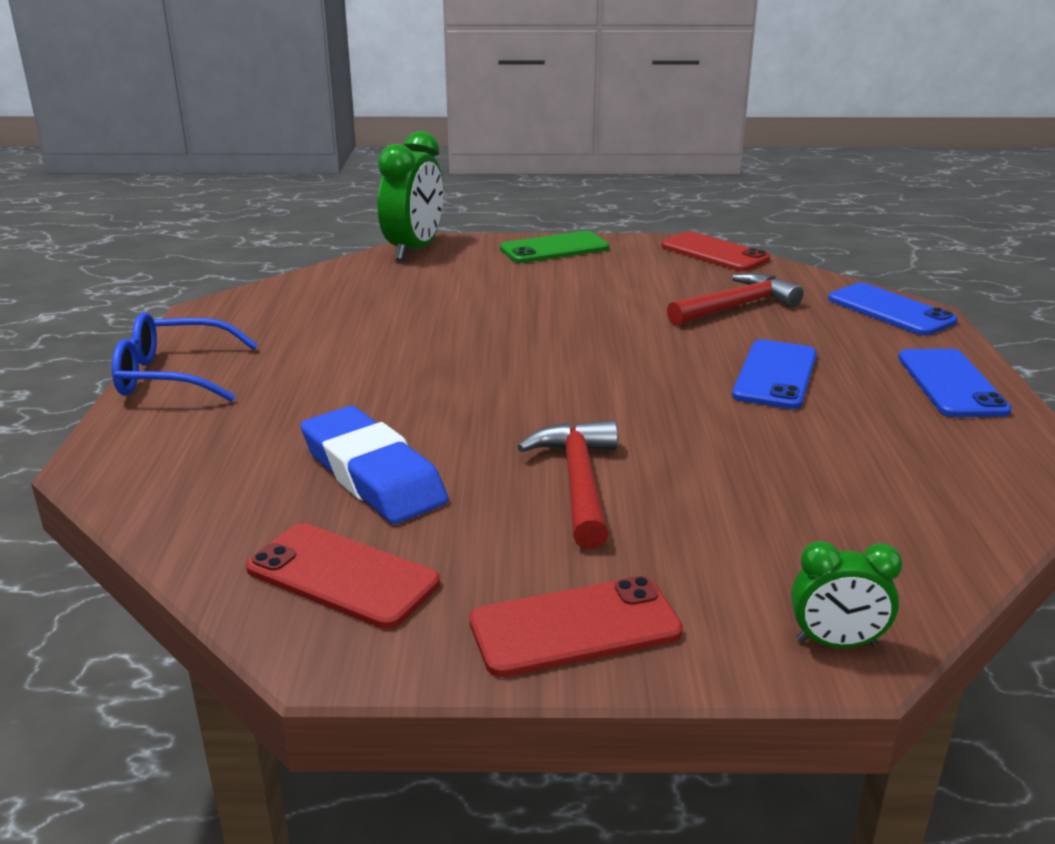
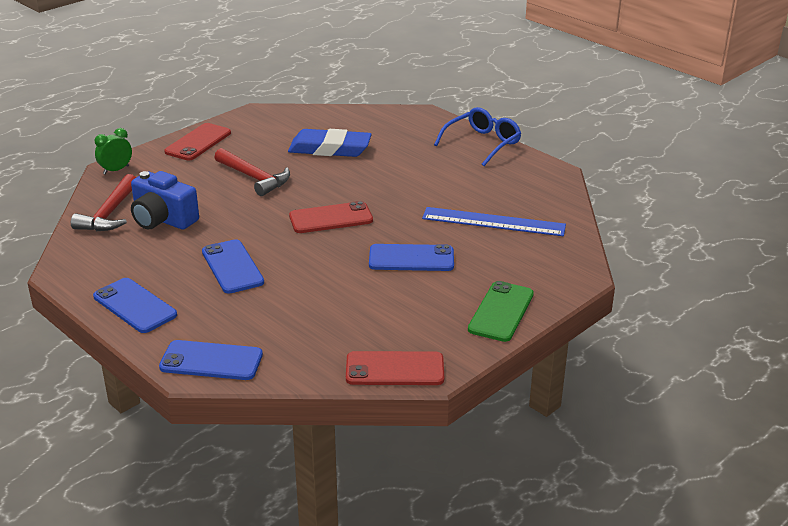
camera: 135 degrees right, 5 degrees up
(342, 576) = (284, 124): red phone -> red phone (331, 218)
(398, 299) = (493, 222): none -> blue ruler
(414, 250) = (574, 263): green clock -> none
(552, 305) = (411, 258): none -> blue phone
(736, 307) = (310, 312): red hammer -> red hammer (109, 213)
(819, 479) = (163, 219): none -> blue camera

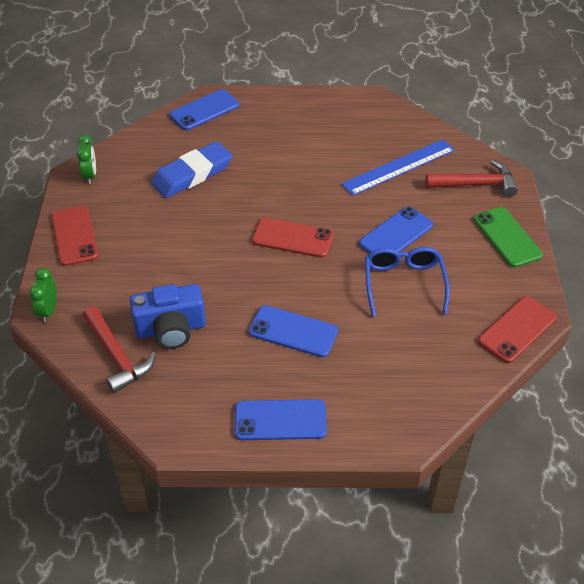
camera: 45 degrees left, 15 degrees up
(211, 361) = (406, 419): blue phone -> blue phone (204, 110)
(254, 178) = (178, 240): red hammer -> red hammer (476, 184)
(265, 117) = (90, 175): none -> green clock
(331, 218) = (293, 238): red phone -> red phone turned 75 degrees clockwise
(482, 144) = (292, 102): blue glasses -> blue glasses (404, 284)

